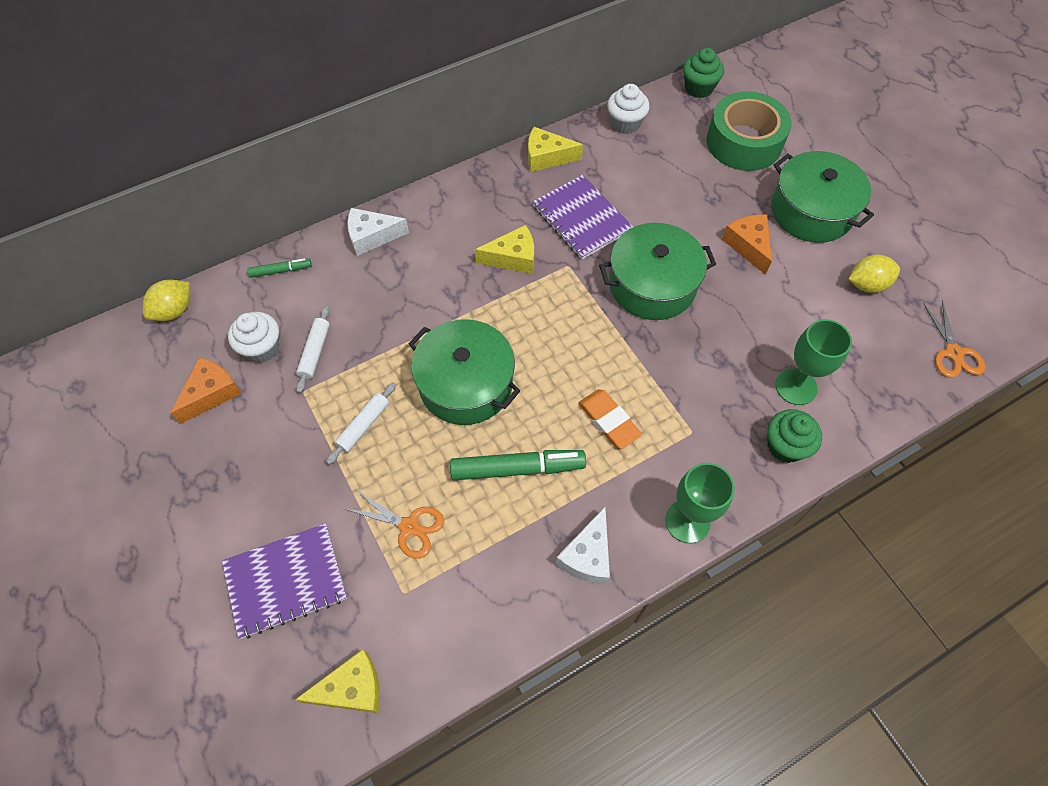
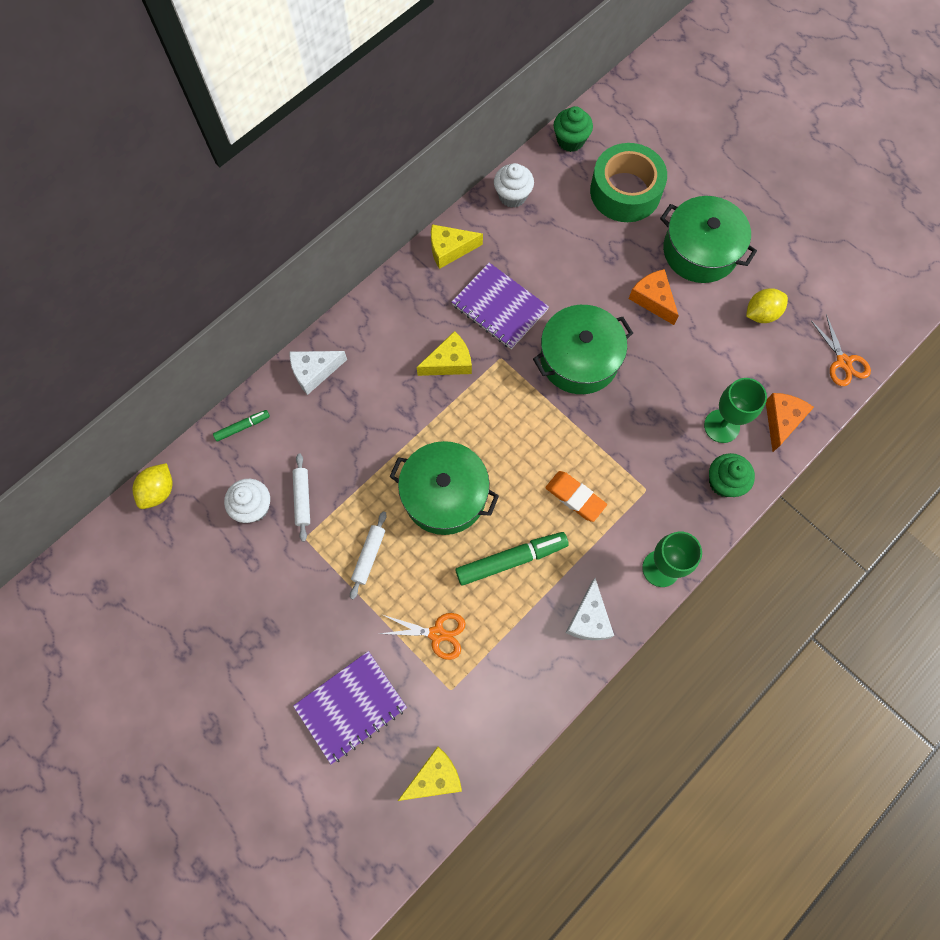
camera: 15 degrees left, 10 degrees up
(211, 393) = (225, 561): orange cheese -> orange cheese (781, 421)

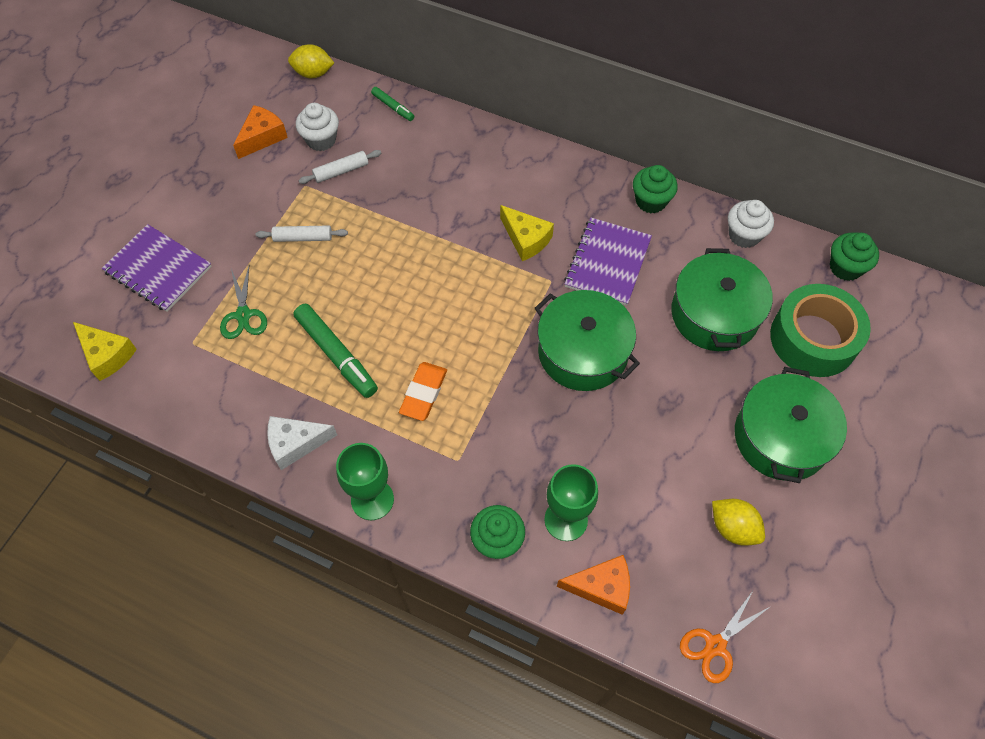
camera: 70 degrees right, 10 degrees down
(314, 372) = (468, 139): white cheese -> none
(437, 634) = (243, 315): orange scissors -> green scissors
(445, 495) = (384, 278): green pot -> green pot (714, 314)
(450, 249) = (651, 201): yellow cheese -> green cupcake
(653, 299) = (691, 404): orange cheese -> orange cheese (262, 137)

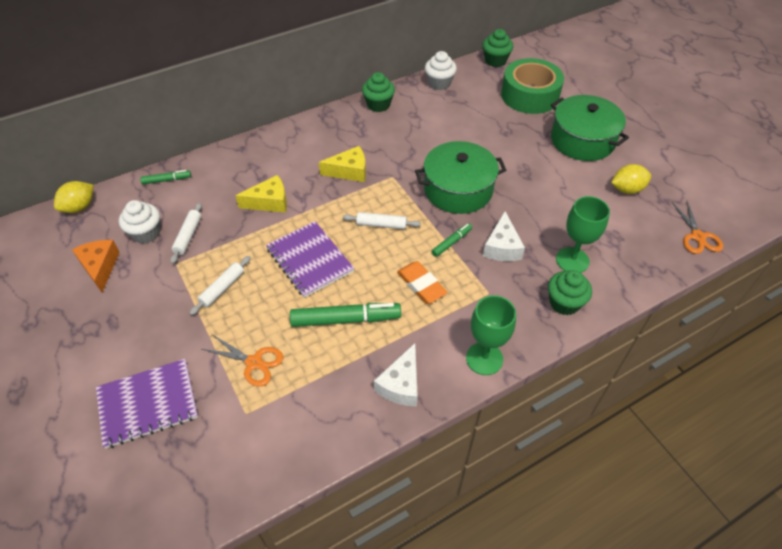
camera: 55 degrees left, 10 degrees down
(107, 355) = (196, 489): yellow cheese -> yellow cheese (269, 202)
(243, 315) = (254, 362): green scissors -> orange scissors
(475, 312) = (381, 224): none -> white rolling pin
(500, 388) = (451, 242): none -> green marker
(531, 439) = (502, 247): none -> white cheese
(601, 587) = (630, 268): orange cheese -> none
(607, 263) = (404, 145): purple notebook -> purple notebook (309, 260)
(714, 314) = (481, 122): green pot -> none

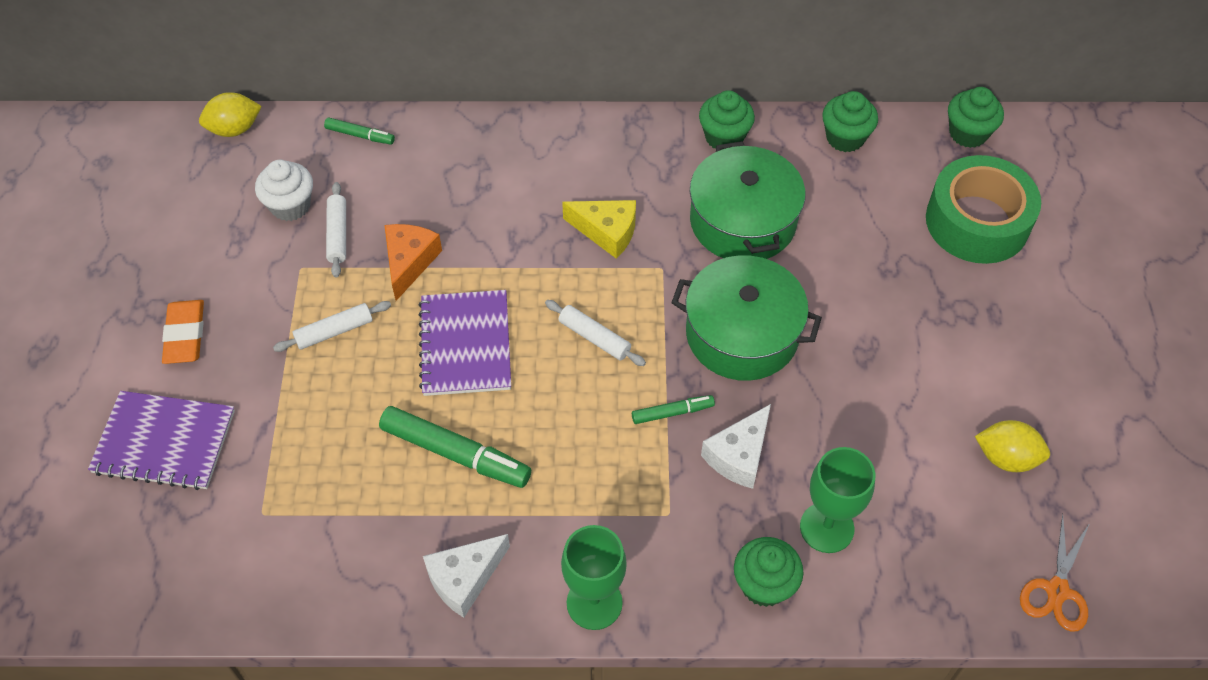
camera: 30 degrees right, 5 degrees up
(100, 267) = (212, 229): orange cheese -> orange cheese (409, 262)
(188, 236) = (338, 234): white rolling pin -> white rolling pin turned 45 degrees counterclockwise
(254, 362) = (310, 453): orange scissors -> none
(269, 202) = (469, 231): yellow cheese -> none
(421, 285) = (586, 455): orange eraser -> orange eraser (185, 335)
(439, 83) = (845, 138): white cupcake -> green cupcake
(582, 140) = (1001, 340): green pot -> green pot (743, 221)

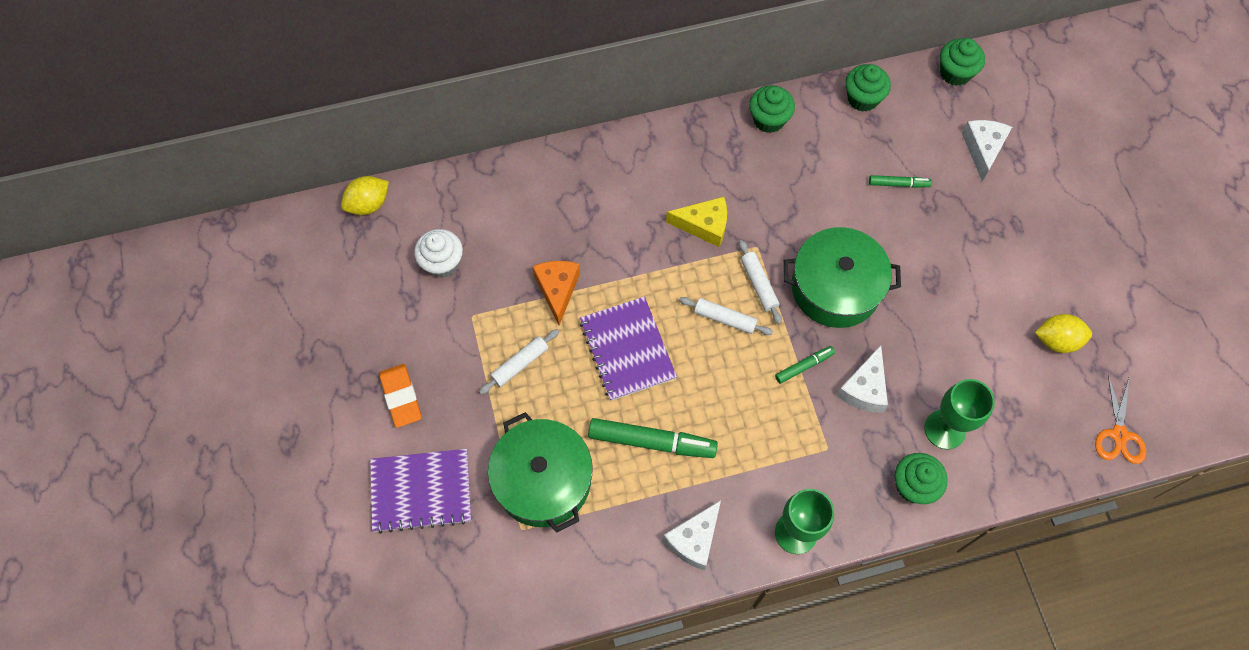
camera: 15 degrees left, 10 degrees up
(338, 234) = (491, 279): white rolling pin -> white rolling pin (759, 284)
(360, 135) = (475, 186): green marker -> green marker (898, 184)
(743, 221) = (806, 191): green pot -> green pot (543, 480)
(977, 222) = (983, 149): green tape -> white cheese

